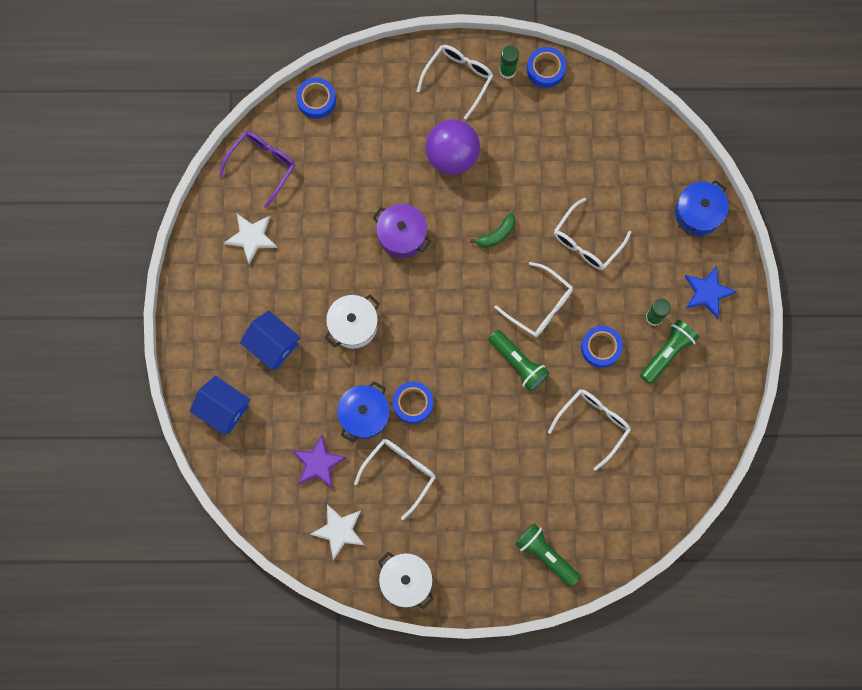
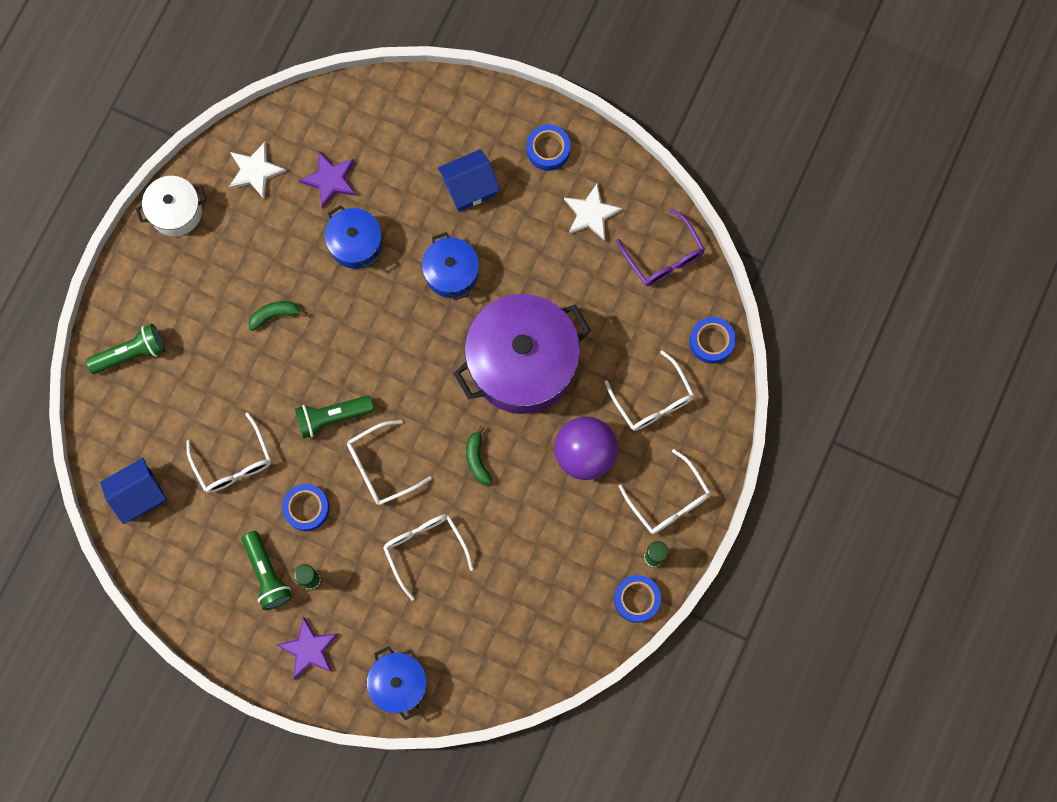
camera: 115 degrees right, 0 degrees up
(223, 409) = (428, 114): blue house -> blue house (139, 494)
(353, 325) = (451, 273): white pot -> blue pot
(400, 472) = (282, 252): white glasses -> white glasses (653, 400)
(402, 235) = (522, 363): purple pot -> purple pot, size x1.97
(413, 403) = (343, 295): blue tape -> blue tape (548, 150)
(456, 451) = (274, 315): none -> green banana
(707, 292) = (309, 649): blue star -> purple star

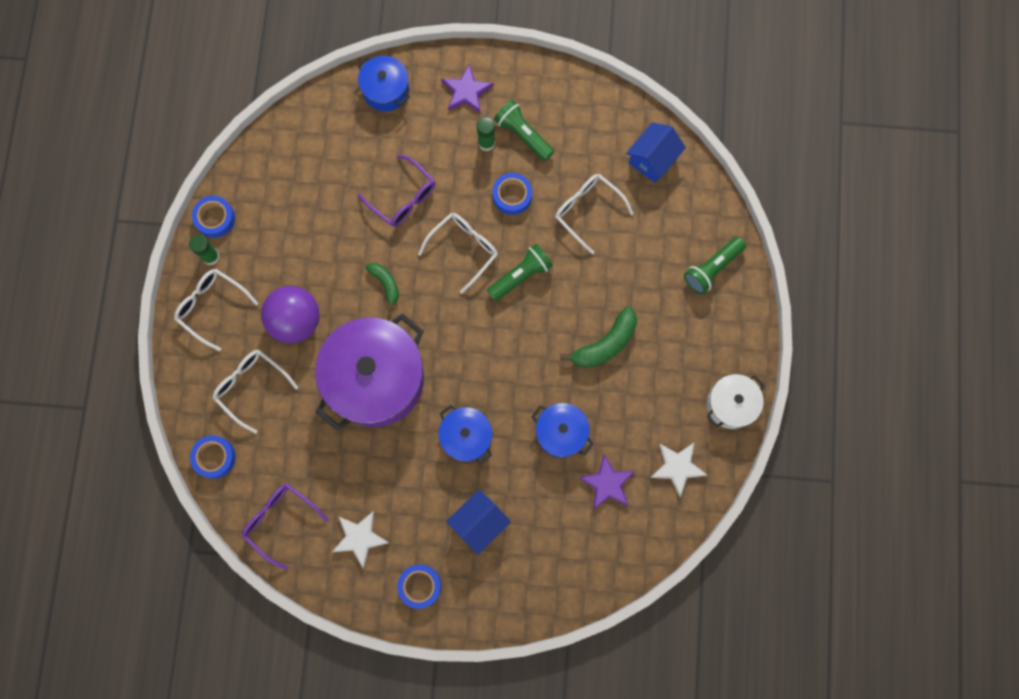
camera: 160 degrees right, 0 degrees up
(274, 315) = (605, 344): green banana -> green banana, size x1.65
(425, 549) = (403, 198): white glasses -> purple glasses

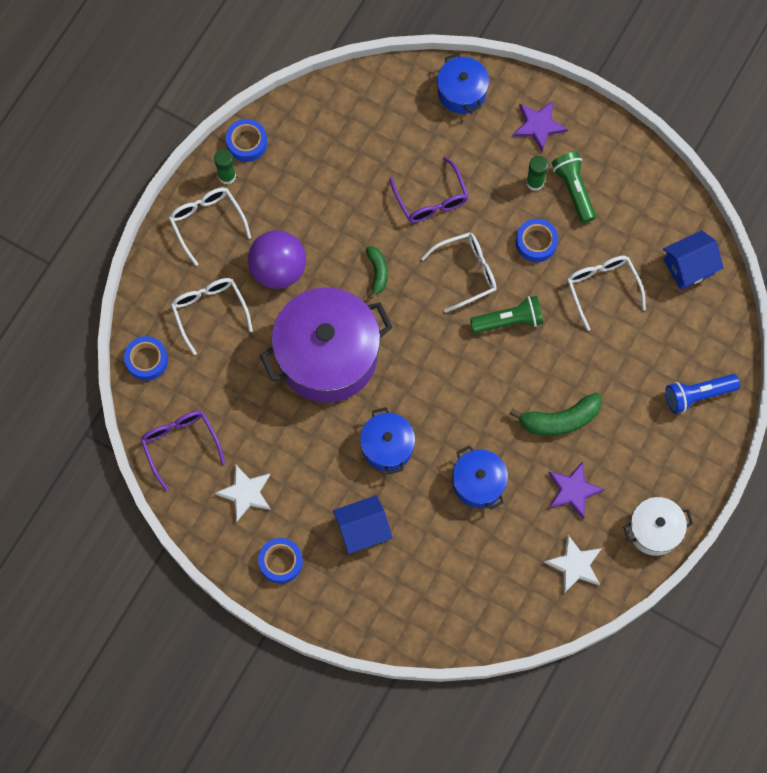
camera: 25 degrees right, 5 degrees down
(607, 483) = (500, 549): purple star -> purple star (573, 490)
(712, 268) = (698, 395): green flashlight -> blue flashlight

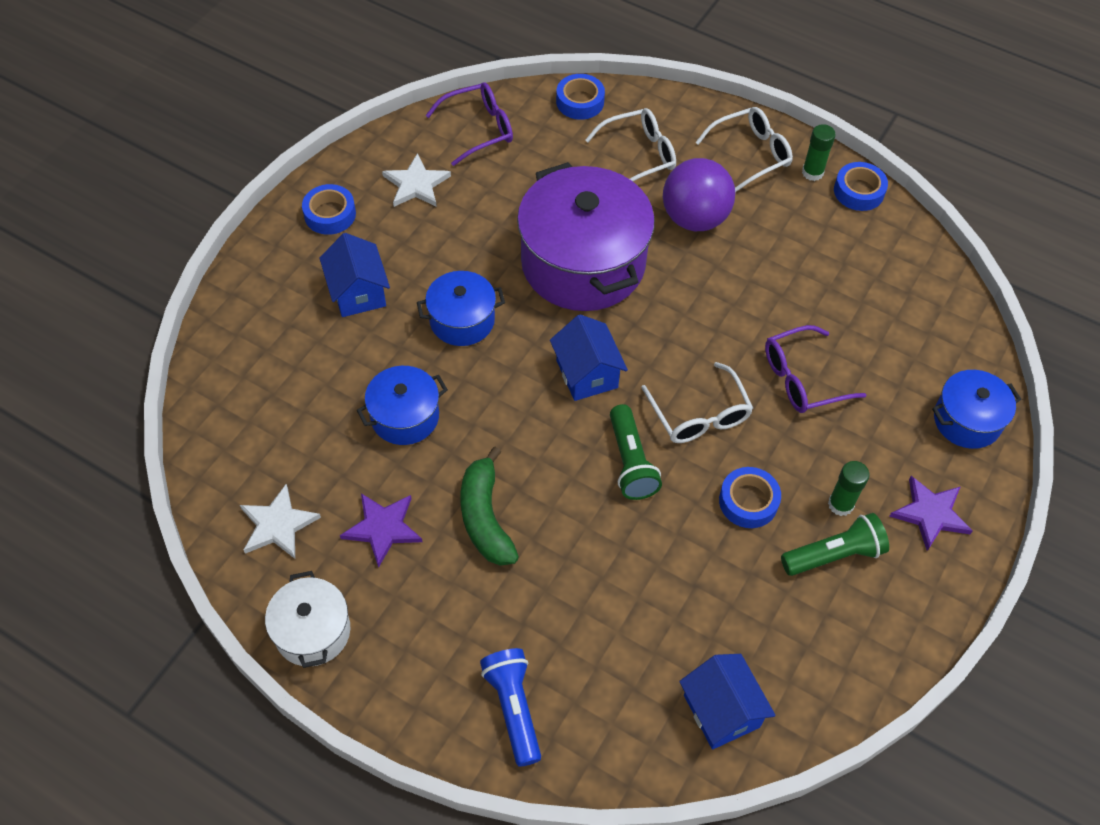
camera: 90 degrees right, 15 degrees down
(377, 272) = (695, 317): green banana -> none
(433, 352) = (587, 374): none -> blue house
(602, 288) = (683, 584): white glasses -> none

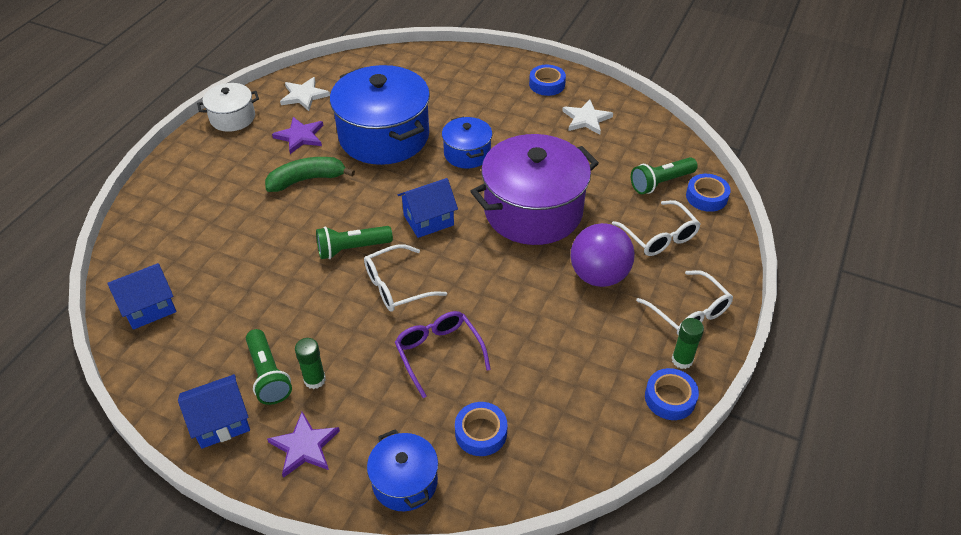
camera: 85 degrees right, 10 degrees down
(358, 292) = (482, 104): blue house -> blue house (221, 422)
(405, 416) = (384, 136): blue pot -> blue pot, size x1.97
(479, 129) = (653, 144): purple glasses -> none
(513, 708) = (170, 204): blue flashlight -> none
(550, 136) = (661, 183): none -> green flashlight
(748, 501) = (318, 319): blue tape -> blue tape (481, 432)

